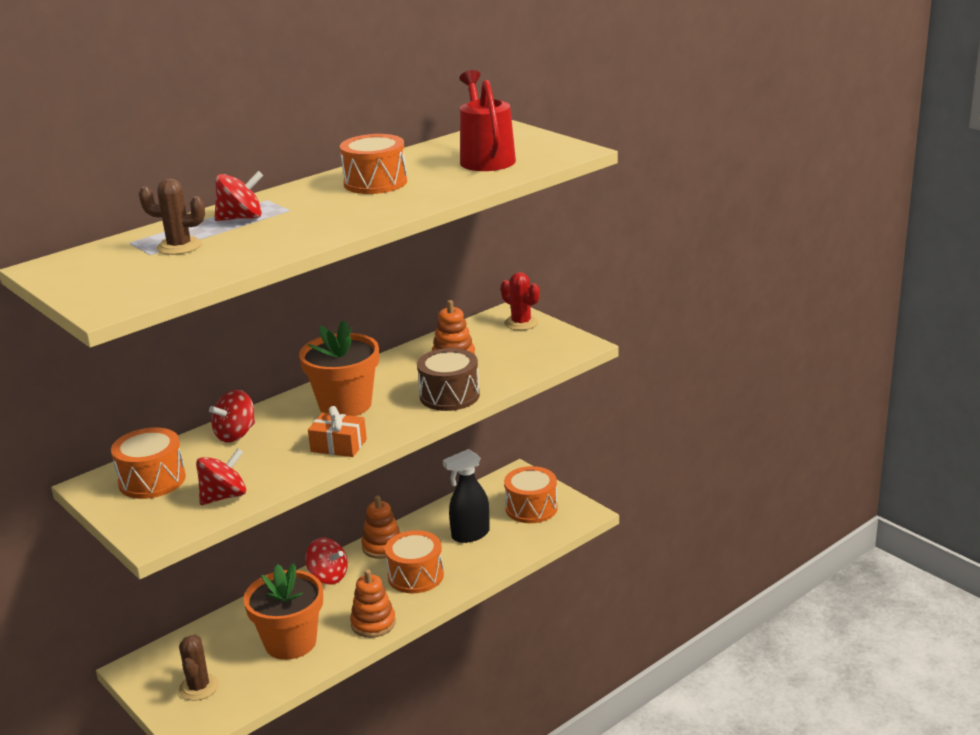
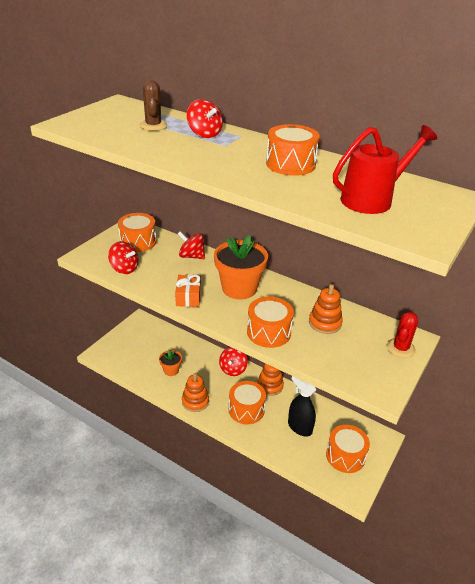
camera: 70 degrees right, 10 degrees up
(199, 687) = (130, 346): brown cactus -> none
(290, 642) = (171, 370): orange flower pot -> orange flower pot, size x0.52
(449, 395) = (268, 332): brown drum -> orange drum

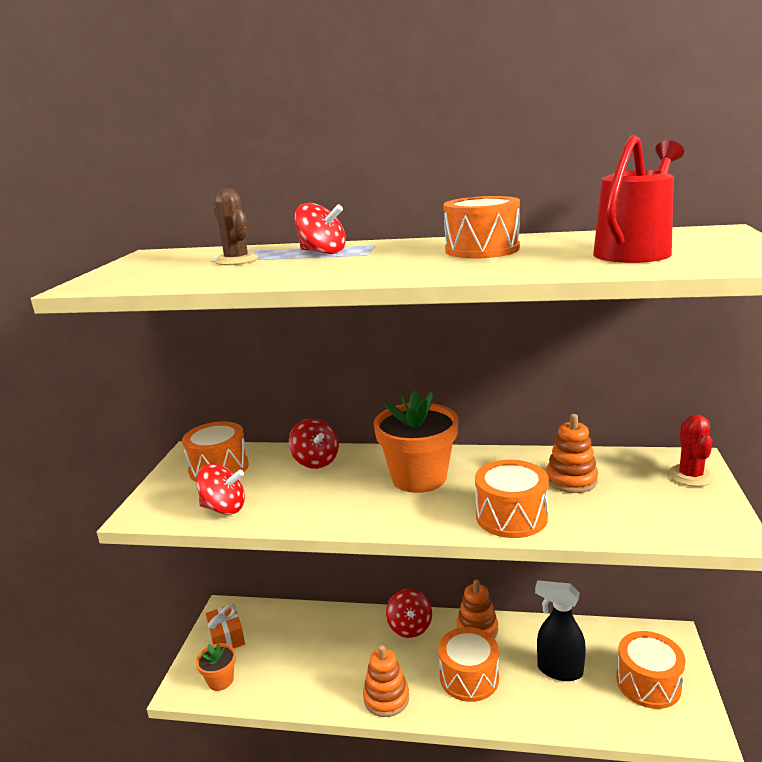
camera: 20 degrees left, 15 degrees down
(171, 370) = (319, 666): orange flower pot -> orange flower pot (220, 680)
(188, 297) = (356, 512): orange gift -> orange gift (226, 637)
(191, 256) = (316, 461): red spinning top -> red spinning top turned 120 degrees counterclockwise

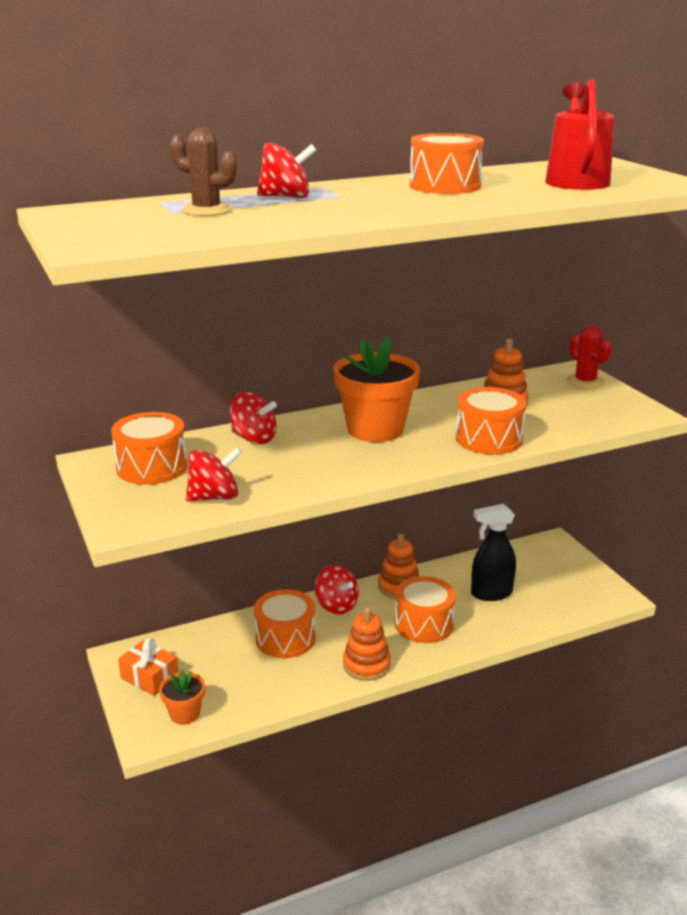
camera: 35 degrees left, 5 degrees up
(648, 683) = (561, 579): orange drum -> orange drum (285, 638)

